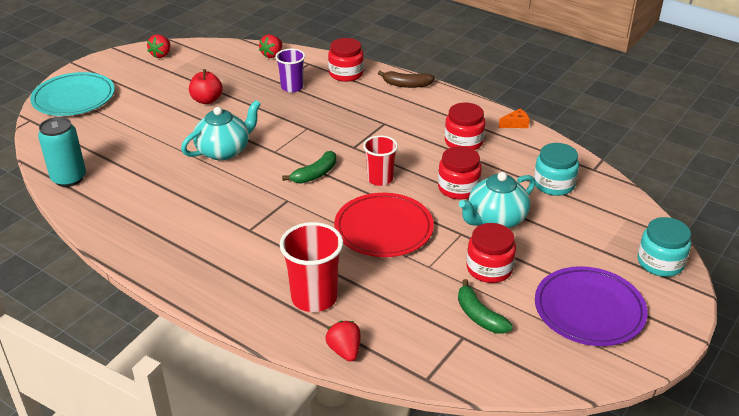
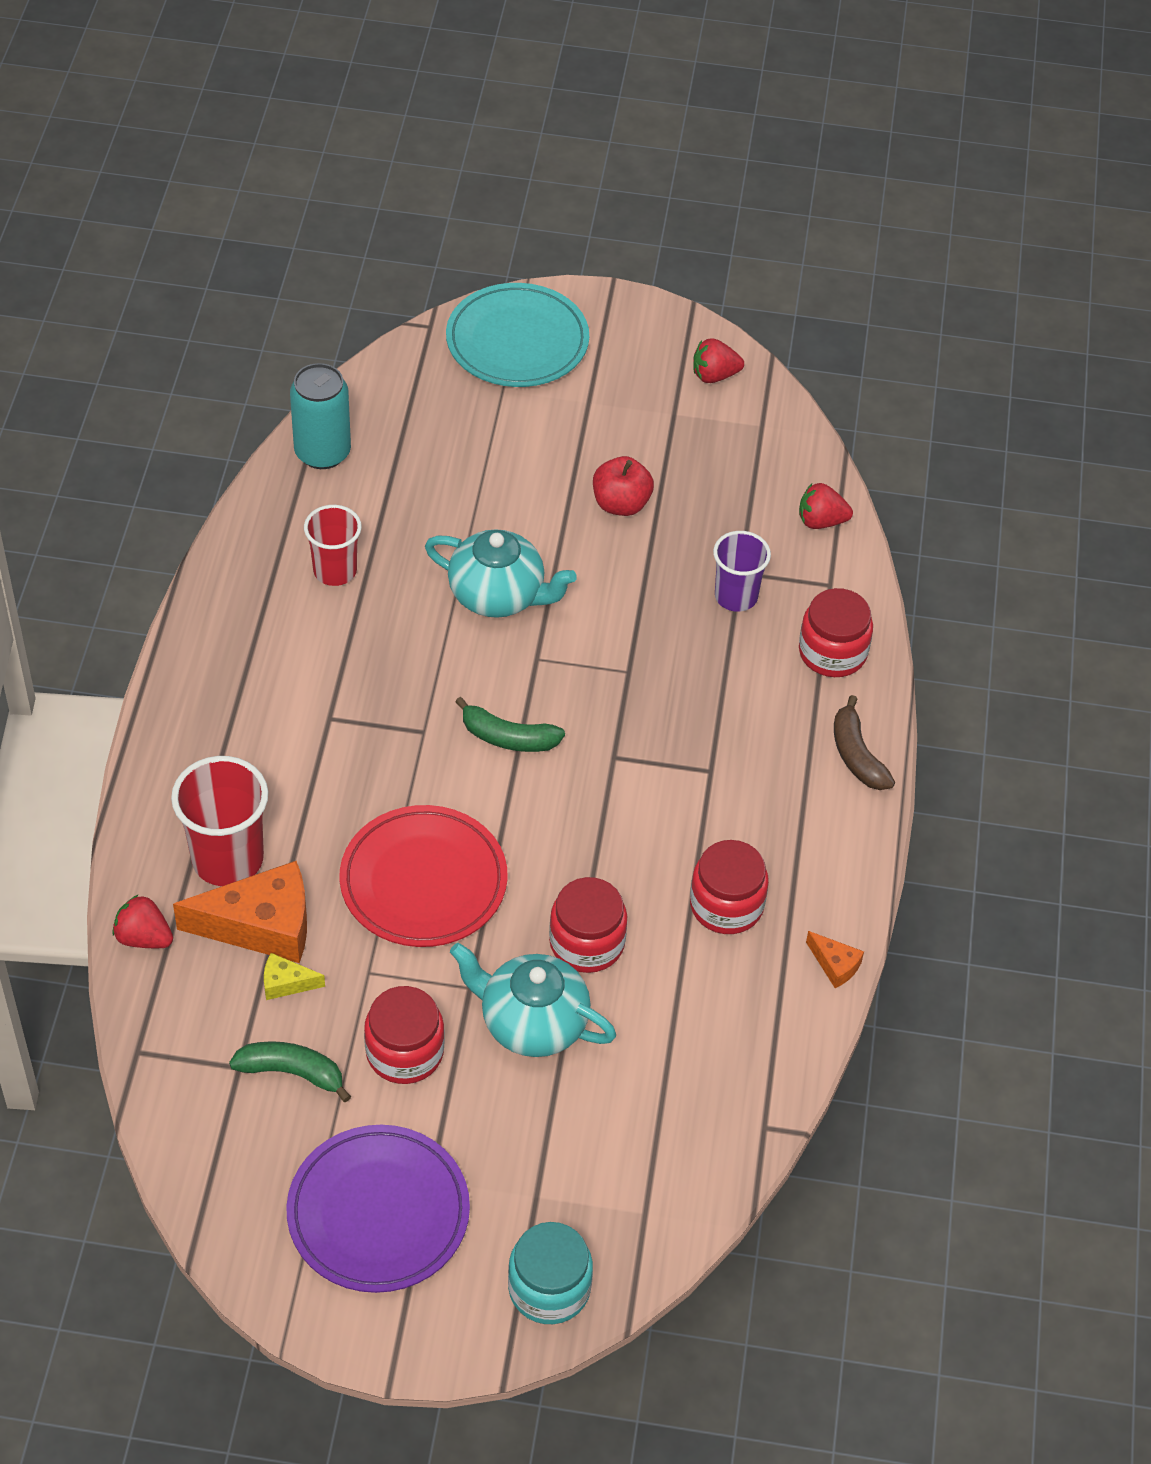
camera: 60 degrees right, 15 degrees up
(345, 351) = (144, 937): red strawberry -> red strawberry turned 105 degrees counterclockwise
(370, 298) = (261, 926): none -> orange cheese
(380, 179) = (547, 827): red cup -> red cup (335, 571)
(416, 300) = (286, 983): none -> yellow cheese
(479, 316) = (292, 1072): green banana -> green banana turned 75 degrees clockwise
(554, 184) = (680, 1078): turquoise jar -> none

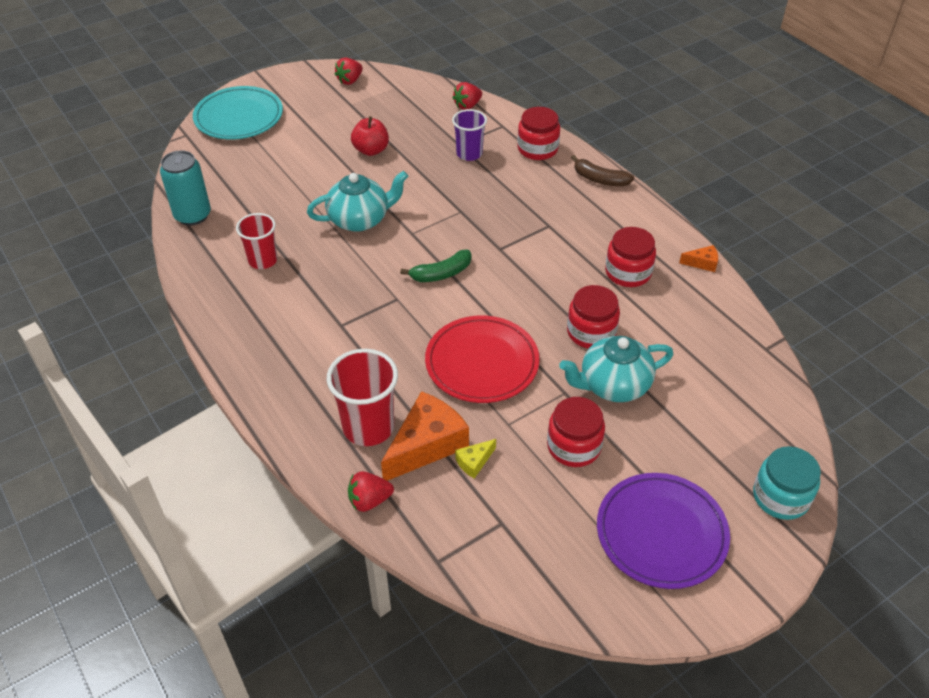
camera: 40 degrees left, 5 degrees down
(292, 1072) = (532, 502): green banana -> none

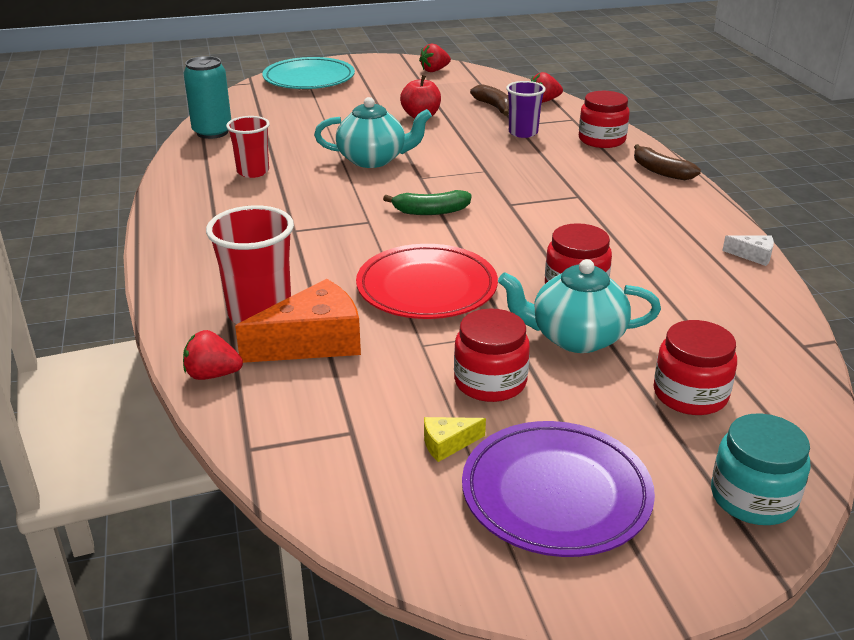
camera: 20 degrees right, 15 degrees down
(430, 124) = (495, 107): none -> brown banana
(474, 462) = (358, 369): yellow cheese -> yellow cheese (447, 444)
(628, 272) = (652, 247): red jar -> red jar (690, 394)
(702, 263) = (753, 256): orange cheese -> white cheese

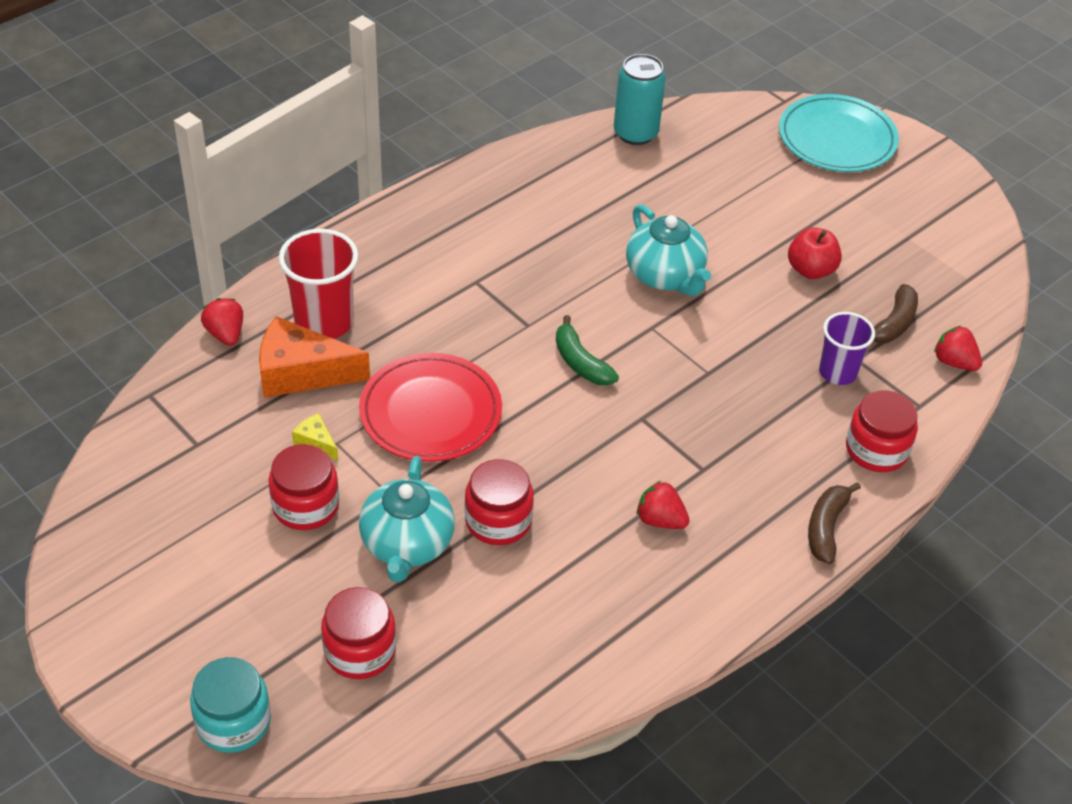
camera: 60 degrees right, 15 degrees up
(253, 172) = (571, 202): red cup -> none
(313, 342) = (301, 373): orange cheese -> orange cheese turned 150 degrees clockwise
(434, 70) = (963, 230): red strawberry -> red strawberry (660, 520)
(447, 444) = (209, 506): yellow cheese -> yellow cheese (316, 442)
(556, 493) = (181, 591): purple plate -> none
(575, 338) = (407, 545): turquoise teapot -> turquoise teapot turned 150 degrees counterclockwise
(753, 256) = (663, 656): white cheese -> none

